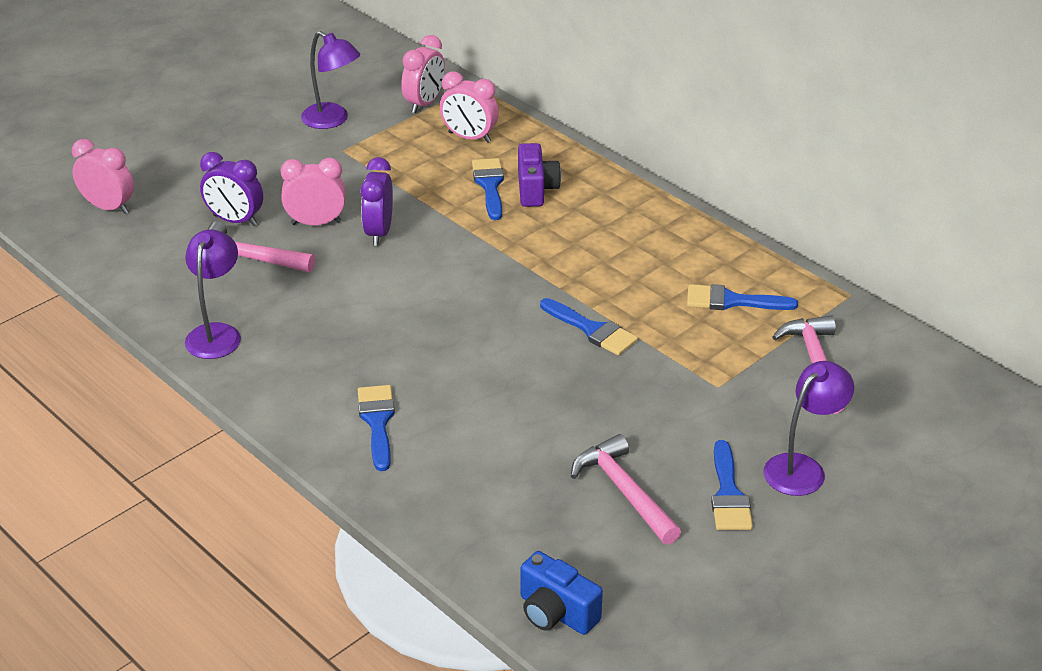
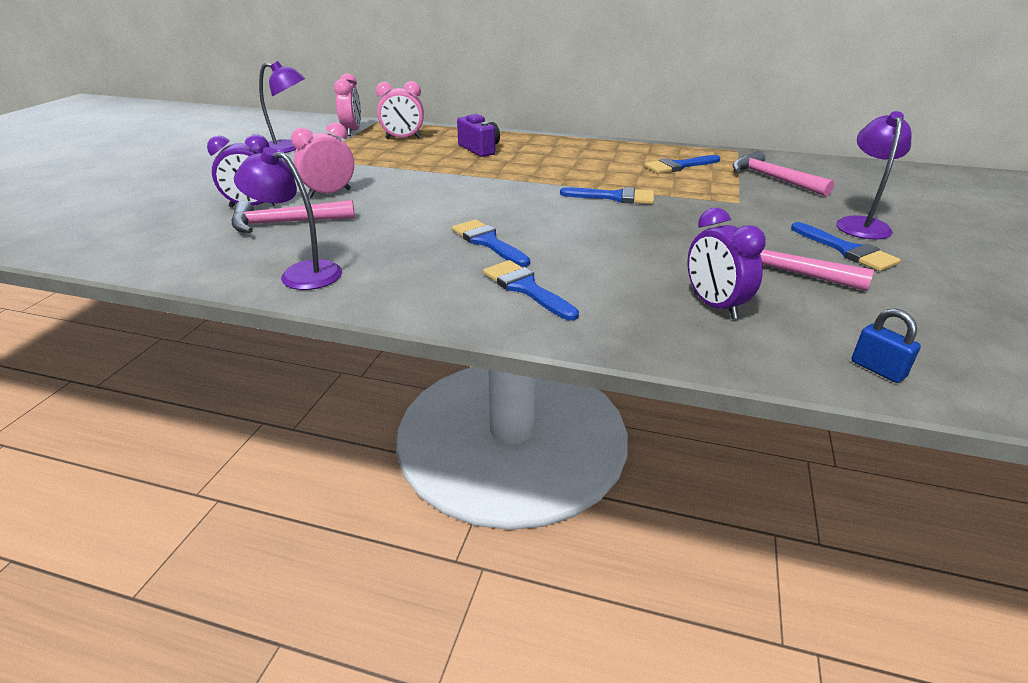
camera: 30 degrees left, 5 degrees down
(108, 207) = (114, 224): pink clock -> none
(216, 333) = (301, 273): purple lamp -> purple lamp turned 45 degrees counterclockwise
(379, 232) = (388, 188): purple clock -> purple clock (714, 305)
(489, 185) = (445, 153): blue brush -> blue brush (487, 242)
(556, 613) = (877, 369): blue camera -> blue padlock

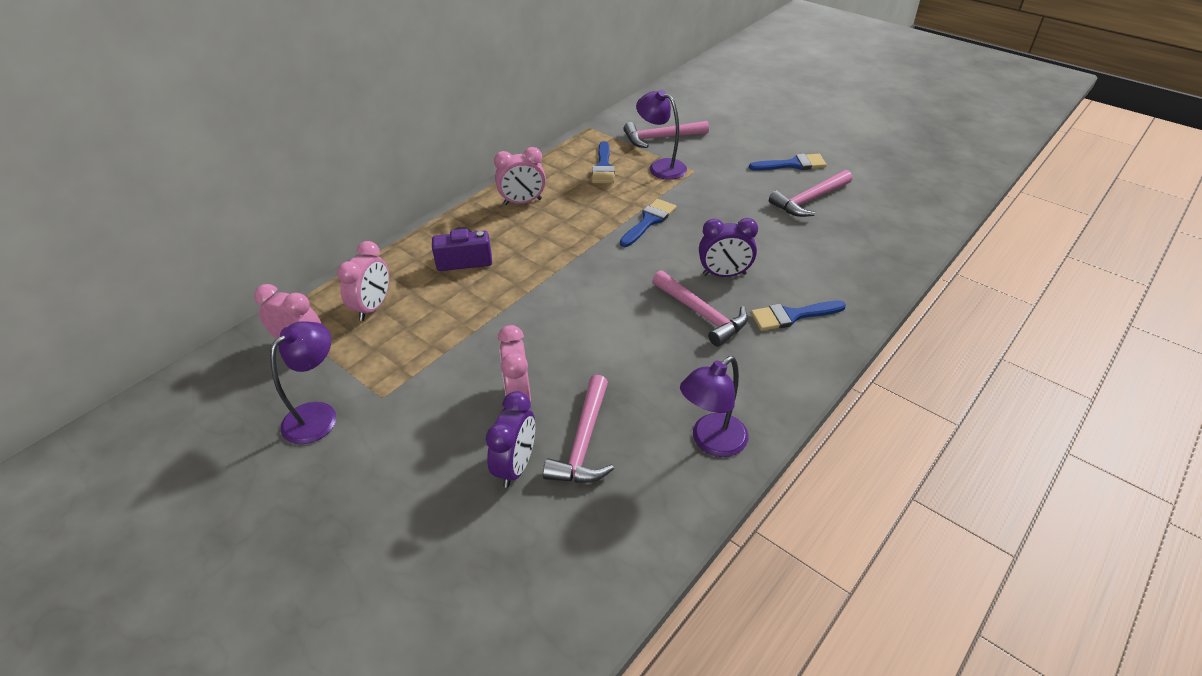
camera: 65 degrees left, 10 degrees up
(487, 242) = (702, 314): blue brush -> pink hammer
(580, 150) = (522, 202): none -> pink clock
(714, 305) = (845, 243): purple clock -> purple clock (724, 274)
(861, 224) = (758, 142): purple lamp -> purple lamp (661, 167)
(877, 369) = (928, 219): blue padlock -> none

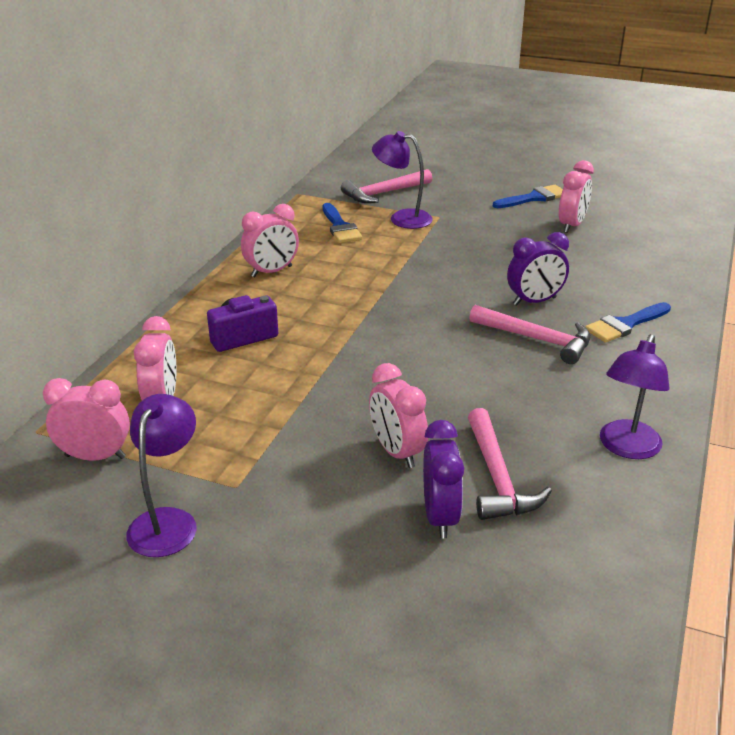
camera: 20 degrees left, 10 degrees down
(649, 221) = (424, 268): blue brush -> none
(809, 200) = (571, 225): pink hammer -> pink clock

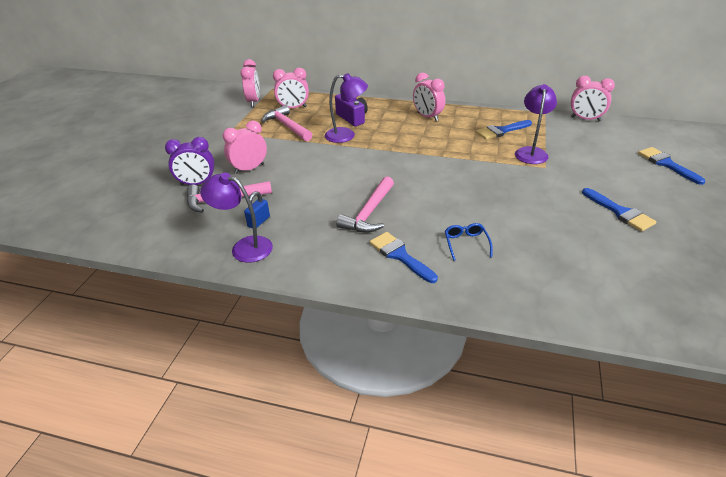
camera: 85 degrees right, 5 degrees up
(168, 521) = (210, 122): purple lamp -> purple lamp (346, 136)
(383, 193) = (570, 142): pink hammer -> pink hammer (287, 126)
(445, 160) = (666, 164): none -> blue brush
(534, 301) = (423, 212): purple clock -> none
(561, 436) = (259, 222): none -> blue padlock
(571, 225) = (573, 233): pink clock -> pink clock (585, 119)
(597, 282) = (466, 244): none -> blue glasses

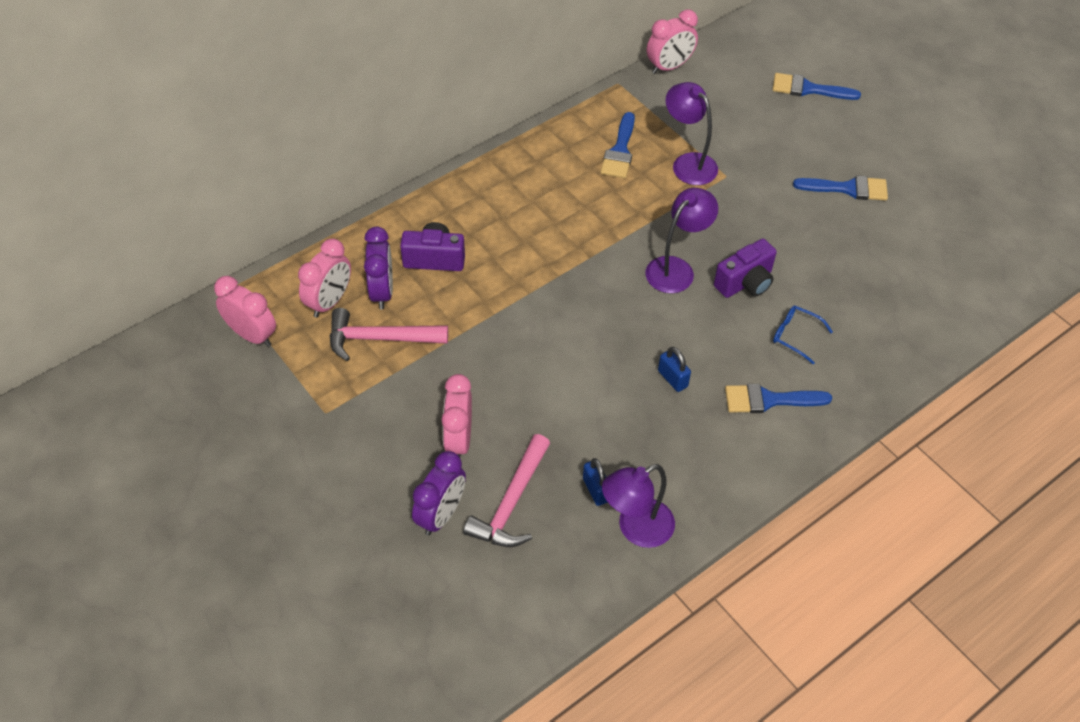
camera: 55 degrees left, 15 degrees up
(315, 115) = (382, 291): none -> purple clock
(346, 136) = (476, 294): purple lamp -> purple lamp (676, 268)
(369, 213) = (672, 379): pink hammer -> blue padlock
(427, 117) = (514, 187): pink clock -> none
(478, 207) = (745, 282): none -> purple camera

